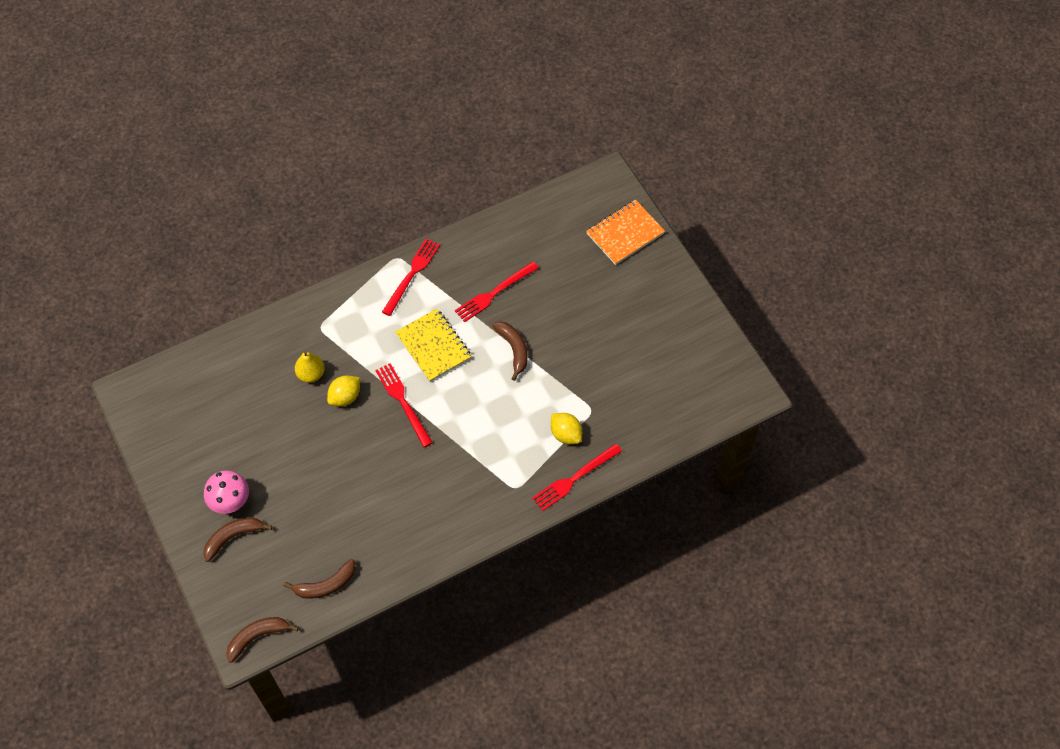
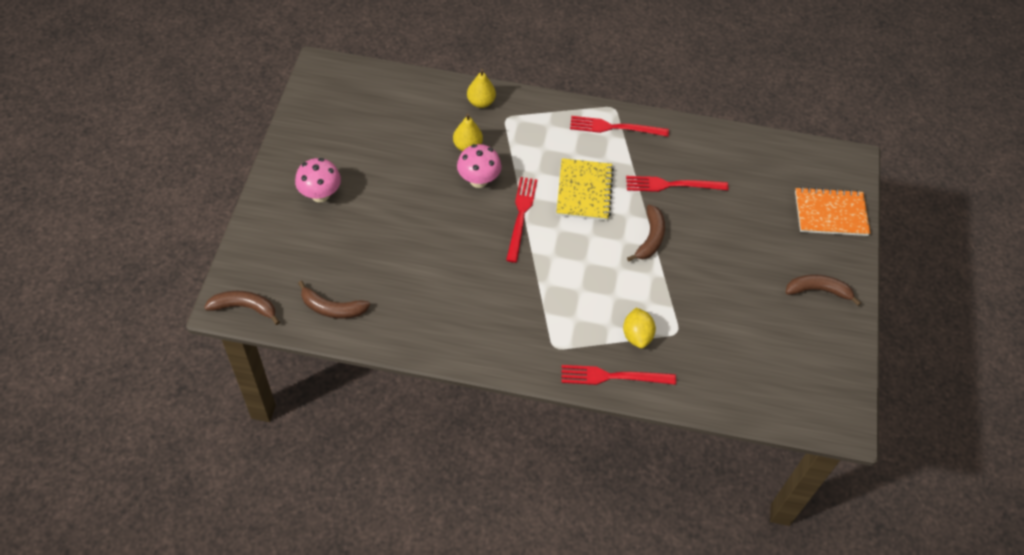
camera: 35 degrees right, 5 degrees down
(233, 537) = (297, 221): brown banana -> brown banana (818, 291)
(288, 328) = (481, 102): none -> yellow pear
(345, 397) = (478, 180): yellow lemon -> pink mushroom
(412, 274) = (615, 127): red fork -> red fork turned 150 degrees counterclockwise

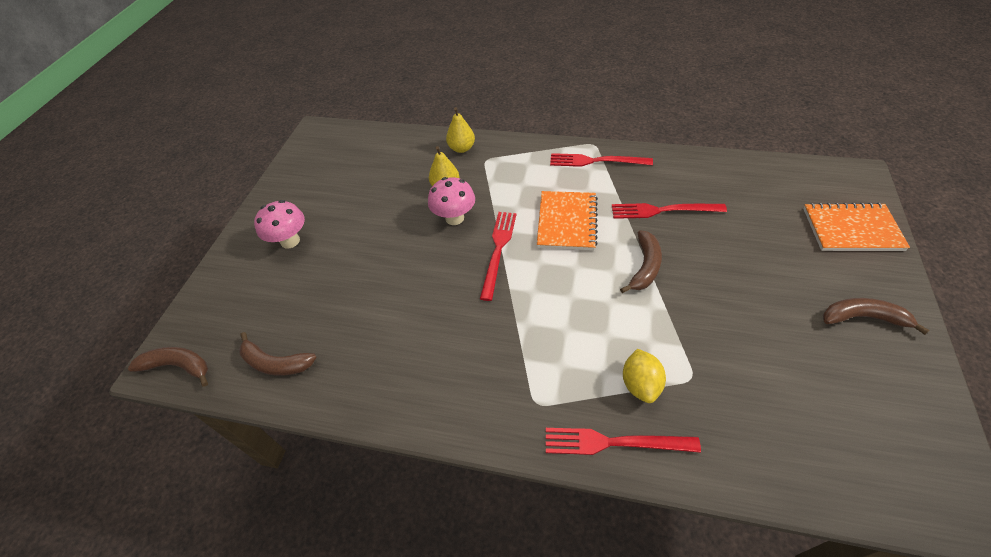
camera: 10 degrees right, 5 degrees down
(584, 191) = (567, 222): yellow notebook -> orange notebook

